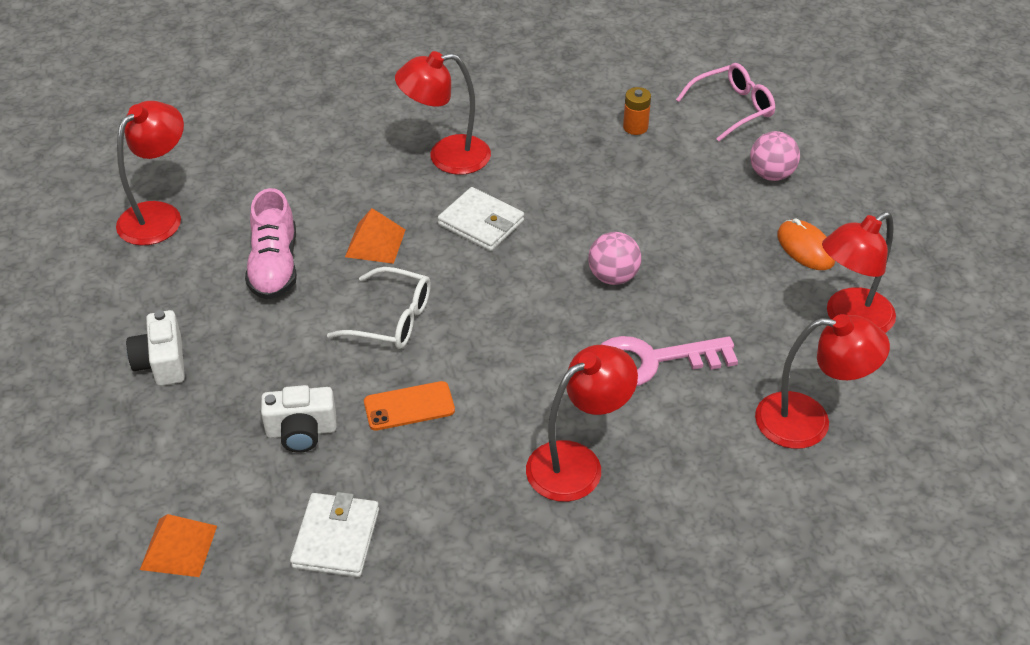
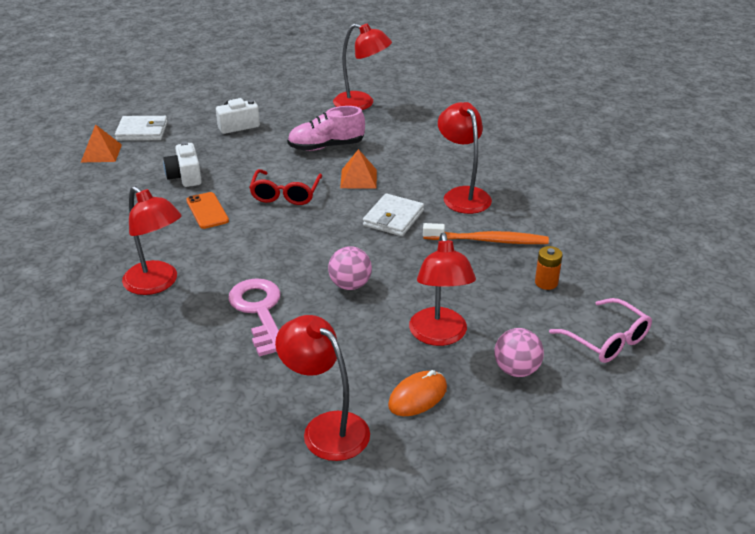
camera: 80 degrees right, 10 degrees down
(336, 538) = (102, 199): white wallet -> white wallet (142, 131)
(392, 319) = (285, 194): white glasses -> red glasses
(548, 154) = (487, 240): none -> orange toothbrush
(808, 422) = (199, 402): red lamp -> red lamp (439, 336)

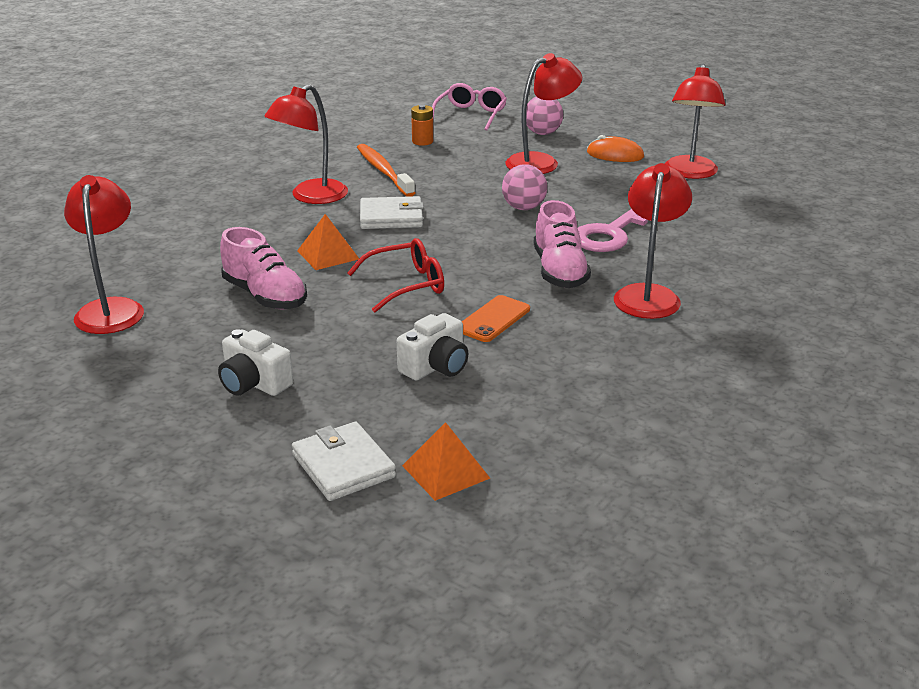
camera: 120 degrees left, 5 degrees down
(233, 259) = (559, 271): none -> pink shoe

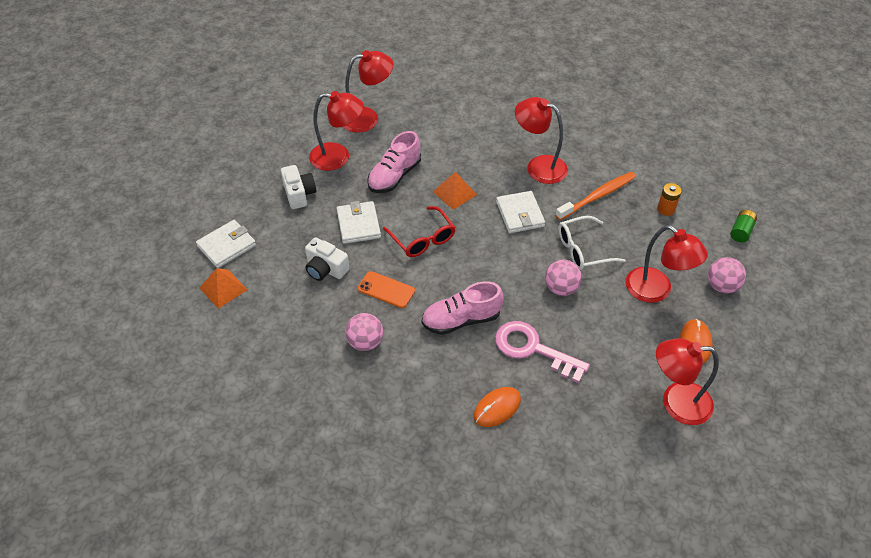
camera: 80 degrees right, 20 degrees up
(254, 383) = (299, 194): white camera -> white camera turned 135 degrees clockwise
(353, 332) = (358, 224): none -> white wallet
(467, 189) = (583, 250): none -> white glasses
(471, 115) = (741, 231): pink glasses -> green battery
(586, 342) = (365, 342): none -> pink ball
(648, 295) = (437, 376): red lamp -> red lamp (338, 157)
(697, 262) = (497, 408): none -> orange mouse

